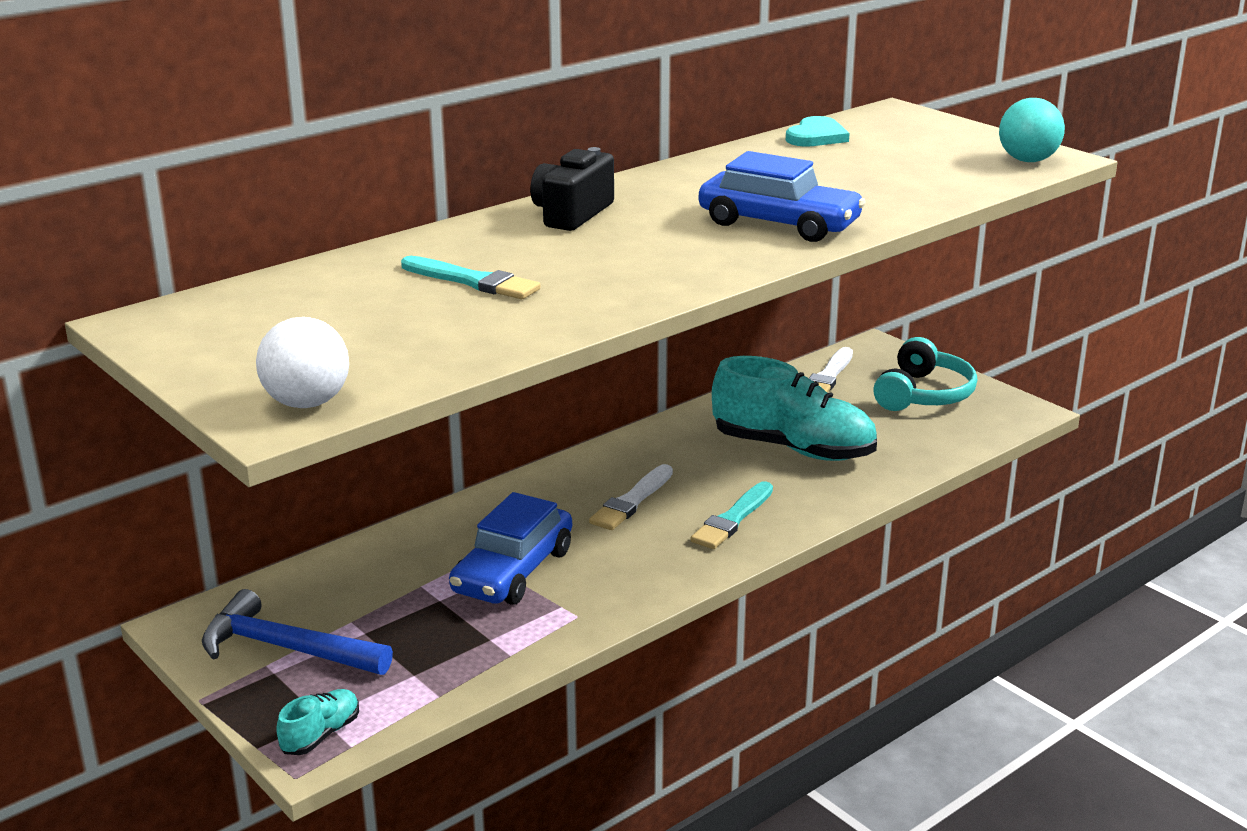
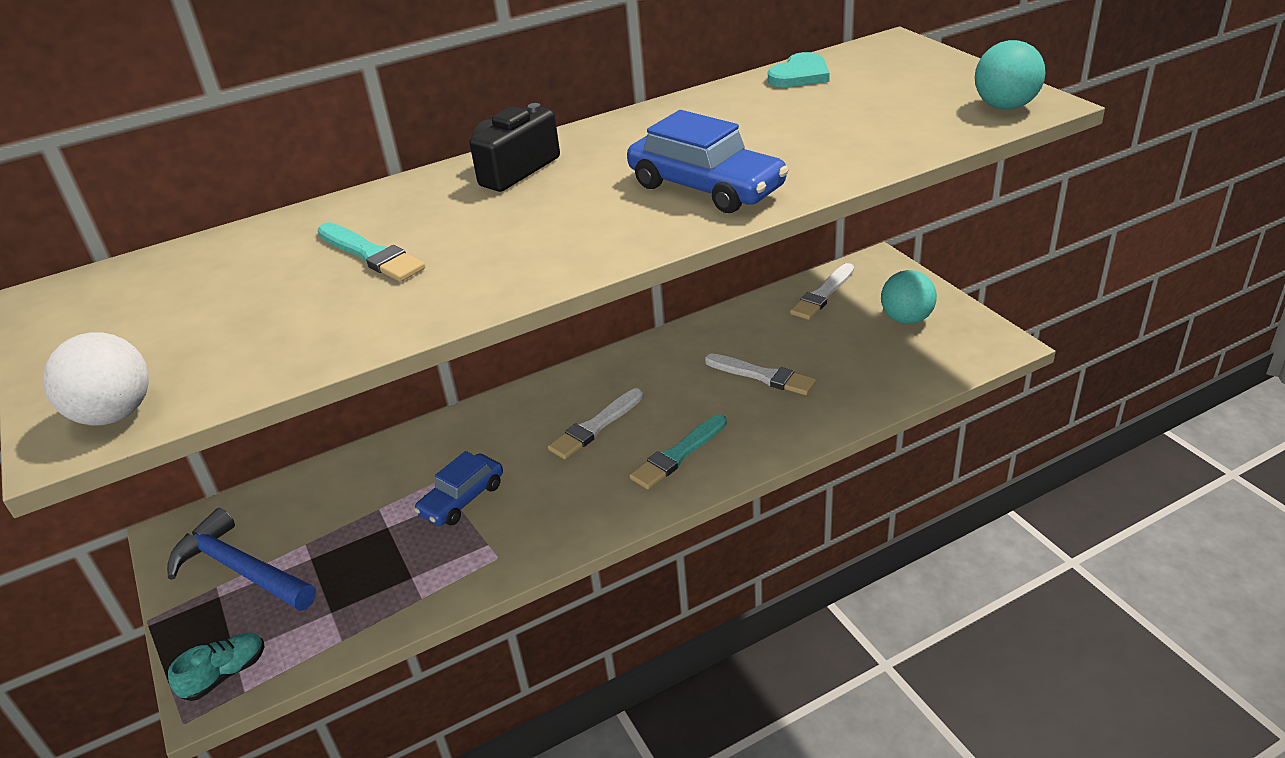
camera: 15 degrees right, 10 degrees up
(513, 571) = (462, 499): blue car -> blue car, size x0.66
(793, 449) = (762, 376): turquoise shoe -> white brush
(923, 394) = (906, 319): turquoise headphones -> turquoise ball

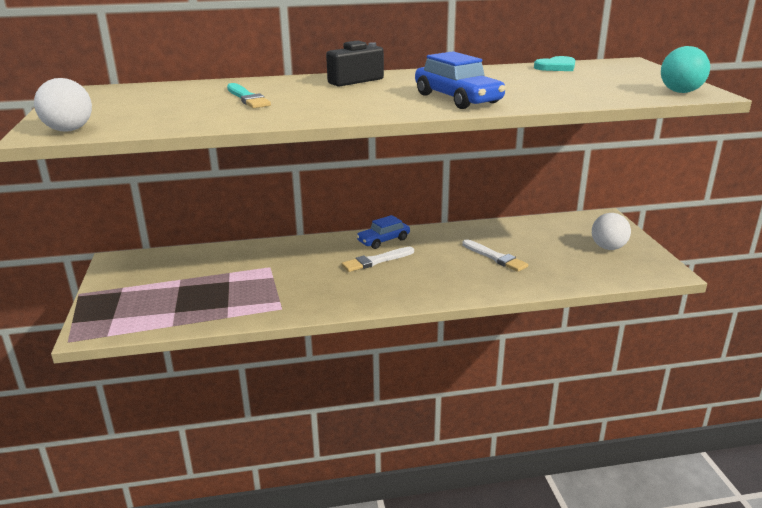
camera: 15 degrees right, 10 degrees down
(225, 674) = (102, 326): turquoise shoe -> none
(241, 569) = (140, 282): blue hammer -> none
(462, 499) = (278, 278): blue car -> blue car (383, 240)
(678, 454) = (419, 284): turquoise brush -> none
(823, 294) = (558, 226): white brush -> none
(906, 319) = (608, 248): turquoise ball -> white ball

